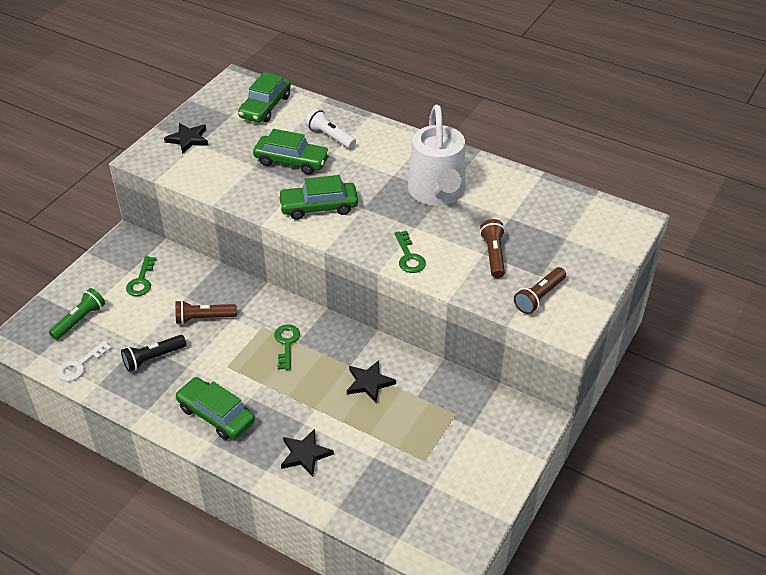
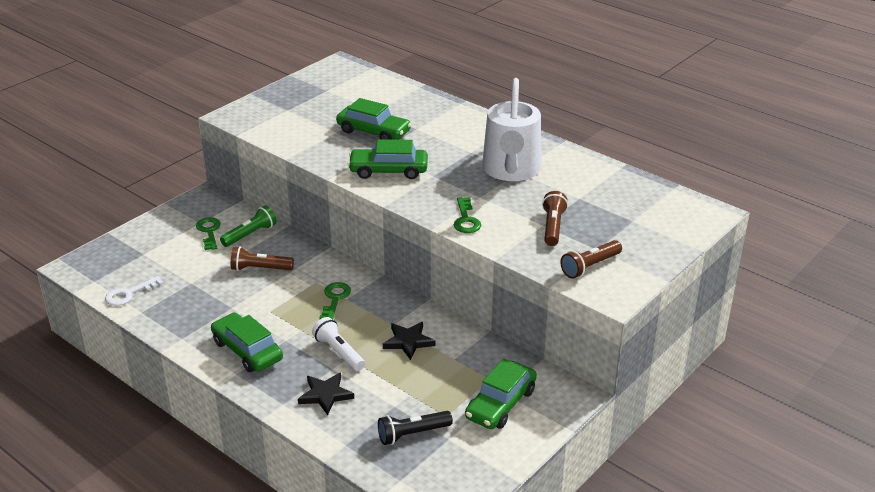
camera: 10 degrees right, 10 degrees down
(80, 320) = (140, 257): green flashlight -> green flashlight (250, 234)
(141, 281) = (209, 231): green key -> green key turned 150 degrees clockwise
(153, 358) = (201, 296): black flashlight -> black flashlight (412, 434)
(188, 139) = (279, 106): black star -> none
(265, 107) = (362, 86): green car -> green car (500, 404)
(330, 136) = (418, 115): white flashlight -> white flashlight (339, 352)

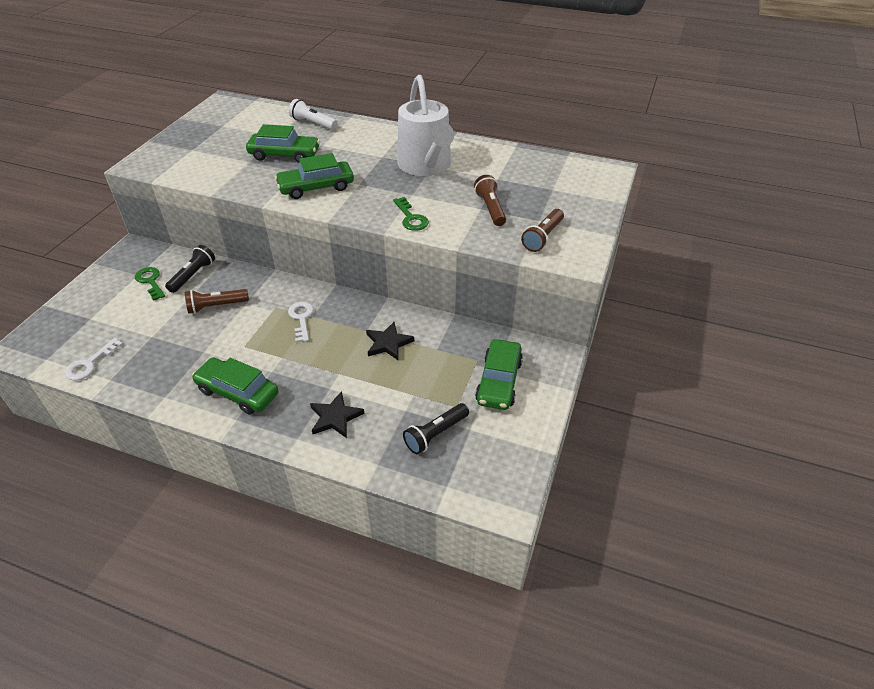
camera: 20 degrees left, 10 degrees up
(250, 234) = (193, 275): green flashlight -> black flashlight
(335, 299) = (301, 319): green key -> white key
(339, 352) = (328, 370): white flashlight -> white flashlight (313, 123)

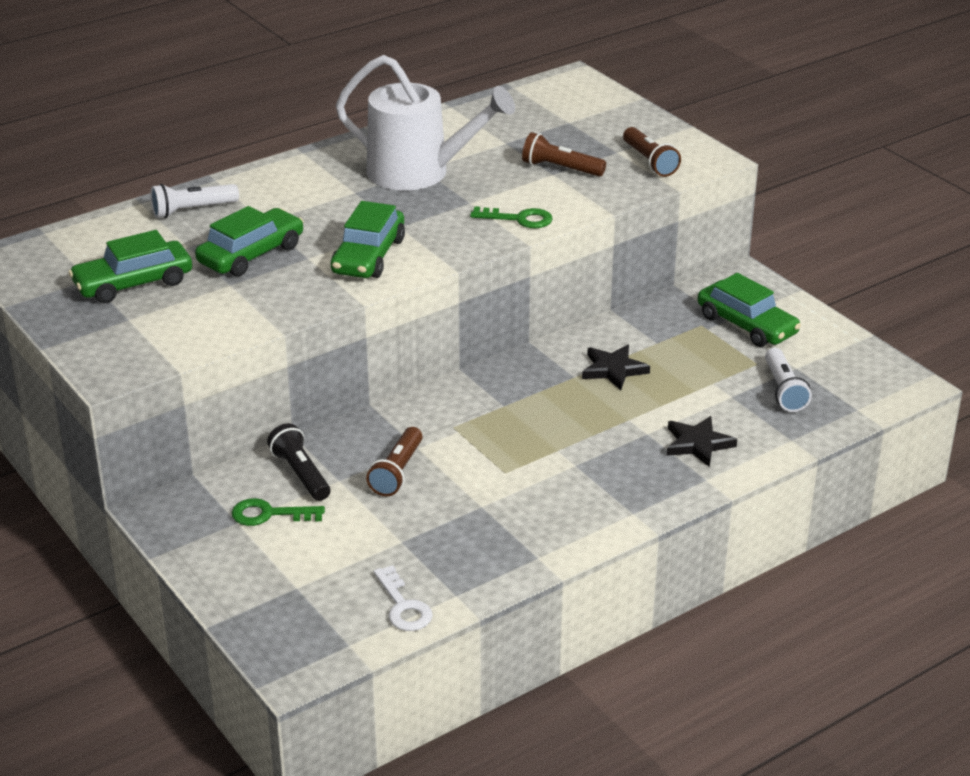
camera: 55 degrees left, 10 degrees down
(238, 392) = (587, 499): green car -> green car (133, 283)
(301, 319) = (500, 414): white key -> none
(435, 434) = (784, 390): black flashlight -> white flashlight

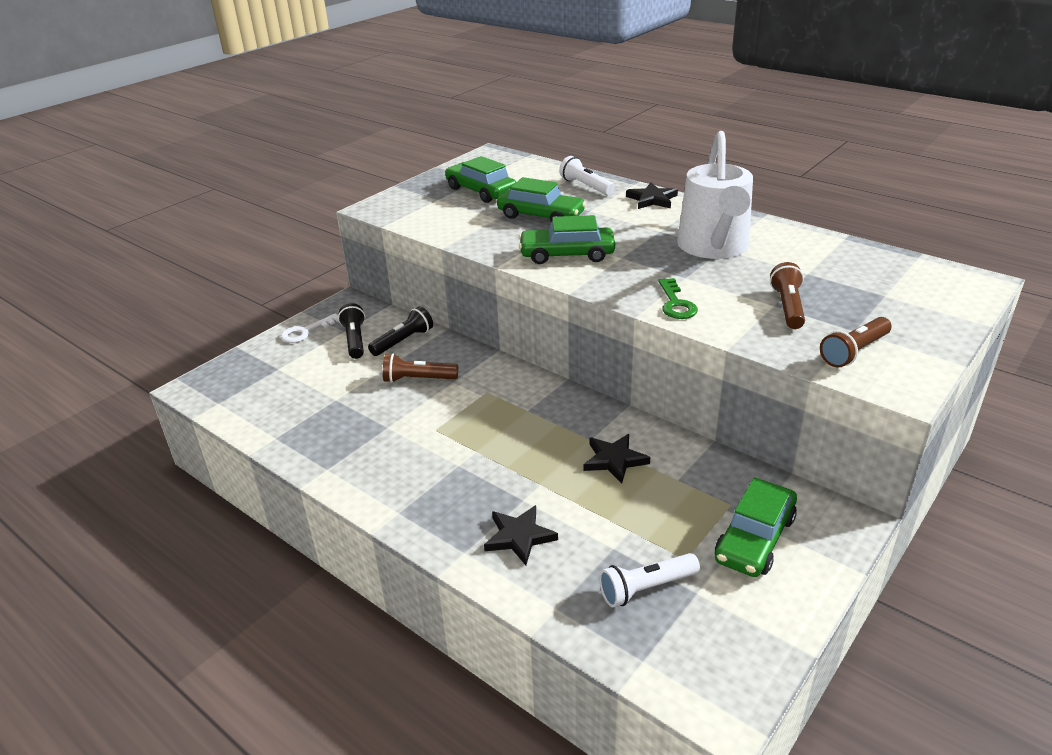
camera: 75 degrees right, 0 degrees up
(269, 514) = (355, 340): green key -> black flashlight
(270, 178) = (652, 199): none -> black star
(403, 606) = (260, 416): white key -> white key (305, 332)

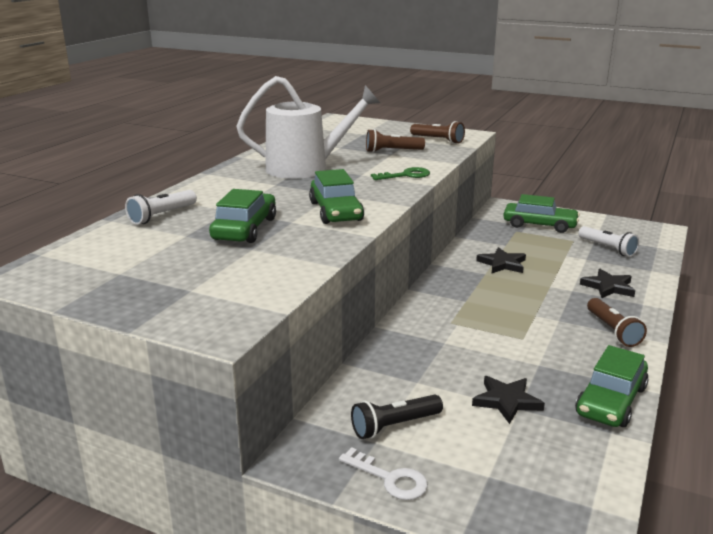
camera: 105 degrees left, 10 degrees down
(403, 341) = (383, 388): black flashlight -> none
(418, 379) = (452, 362): brown flashlight -> brown flashlight (613, 331)
(481, 191) = (166, 267): green car -> green car (610, 401)
(652, 199) = (202, 189): black star -> black star (506, 401)

